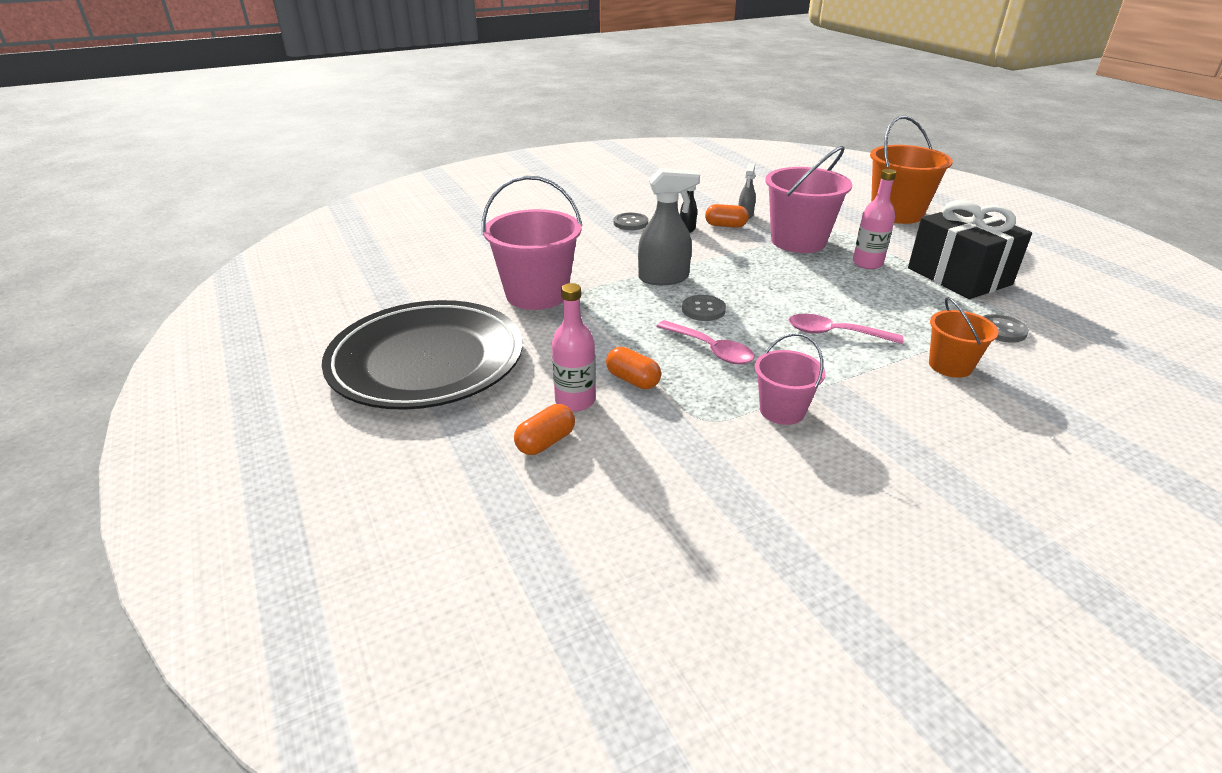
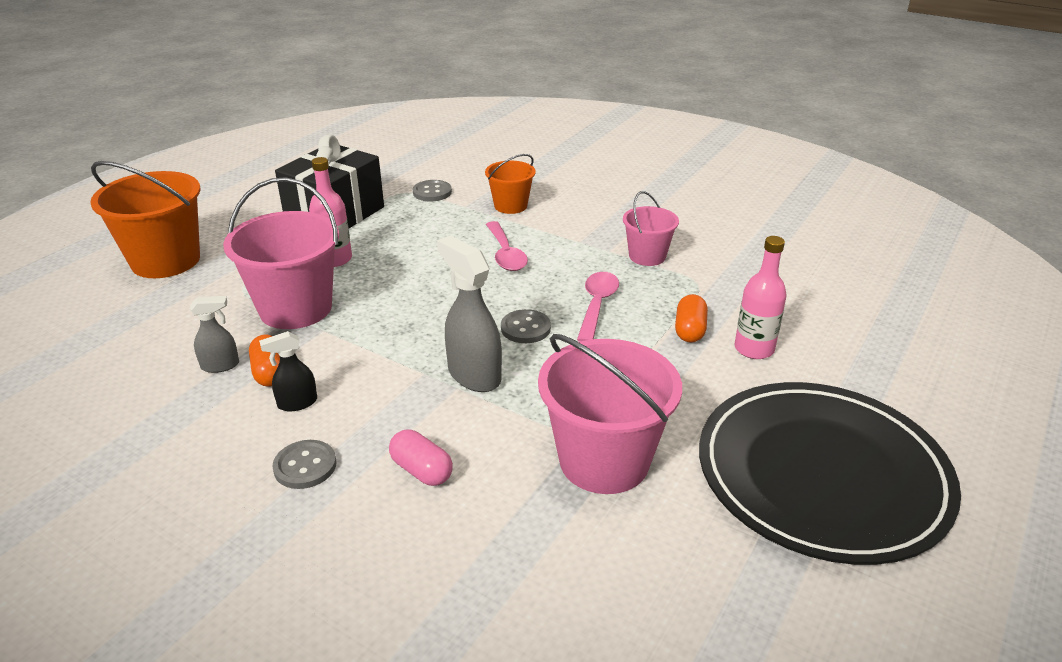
camera: 120 degrees left, 0 degrees up
(545, 442) = (817, 343): orange capsule -> none
(593, 246) = (421, 470): none -> pink capsule

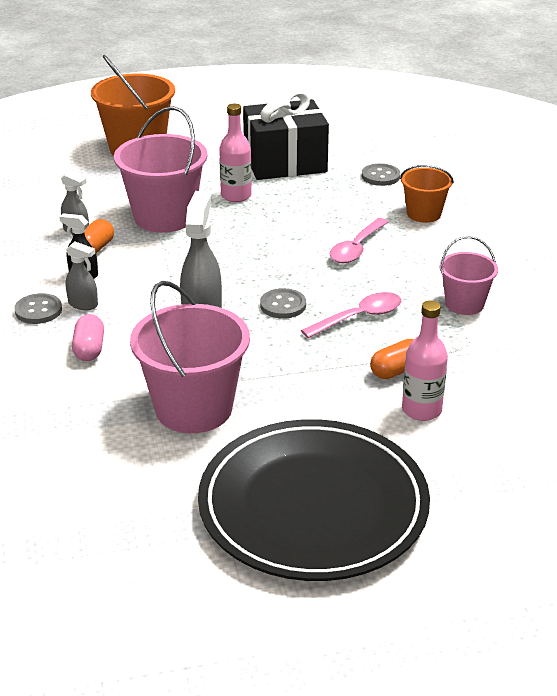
camera: 45 degrees right, 0 degrees up
(344, 431) = (83, 304): none -> grey spray bottle

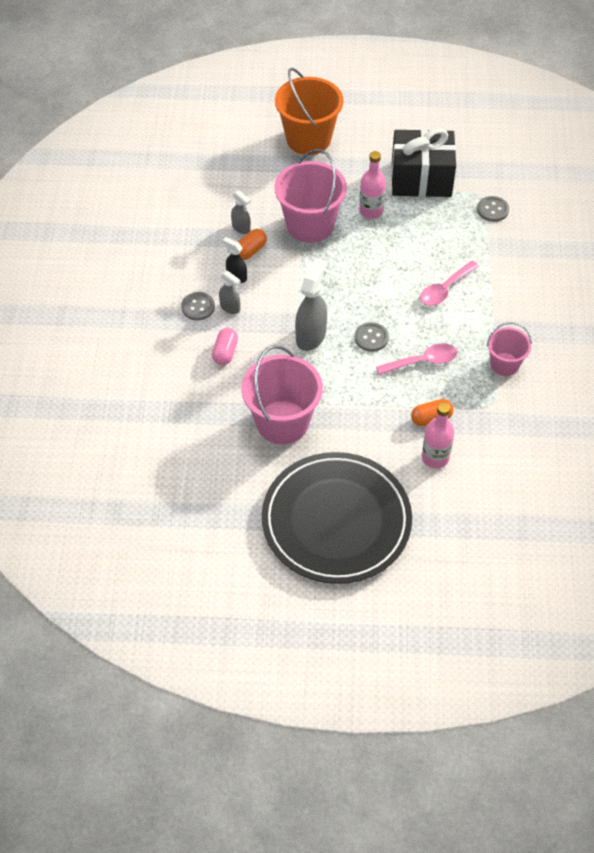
camera: 15 degrees right, 20 degrees up
(424, 214) = (511, 261): orange bucket -> none

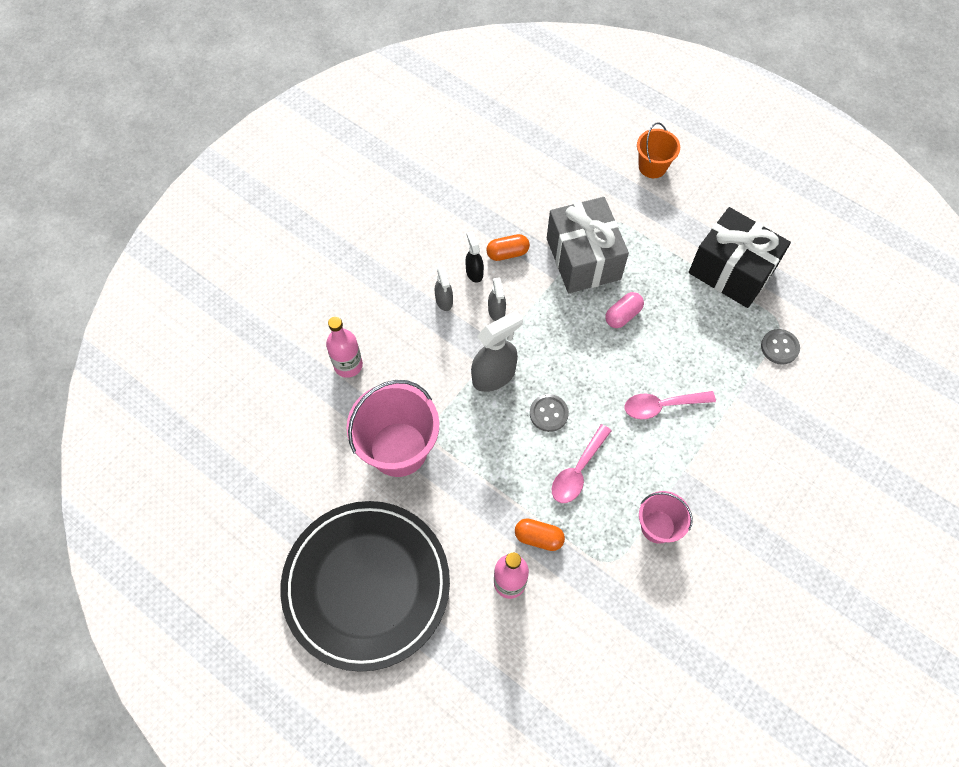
camera: 35 degrees right, 10 degrees up
(198, 307) = (416, 283): grey button -> none
(225, 352) = (404, 344): pink capsule -> pink capsule (623, 315)
(241, 228) = (517, 224): grey spray bottle -> grey spray bottle (496, 311)
(308, 139) = (652, 167): orange bucket -> orange bucket, size x0.56
(310, 225) = (583, 259): pink bucket -> grey gift
(371, 211) = (654, 277): pink bottle -> pink bottle (348, 365)
(422, 362) = (578, 470): pink spoon -> pink spoon turned 105 degrees clockwise

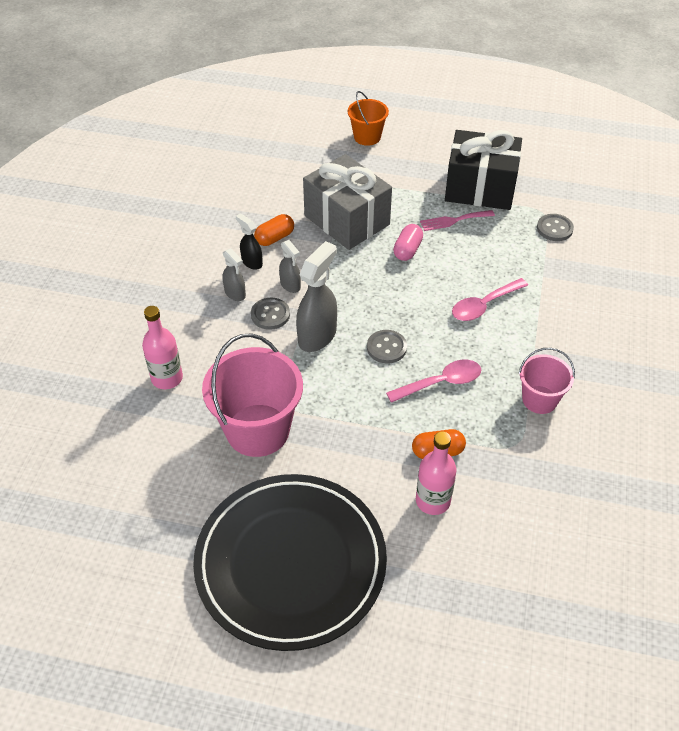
camera: 25 degrees left, 15 degrees down
(464, 336) = (270, 315): none -> grey button
(578, 470) = (441, 383): pink spoon -> pink spoon turned 120 degrees counterclockwise
(684, 299) = (453, 220): none -> pink fork

